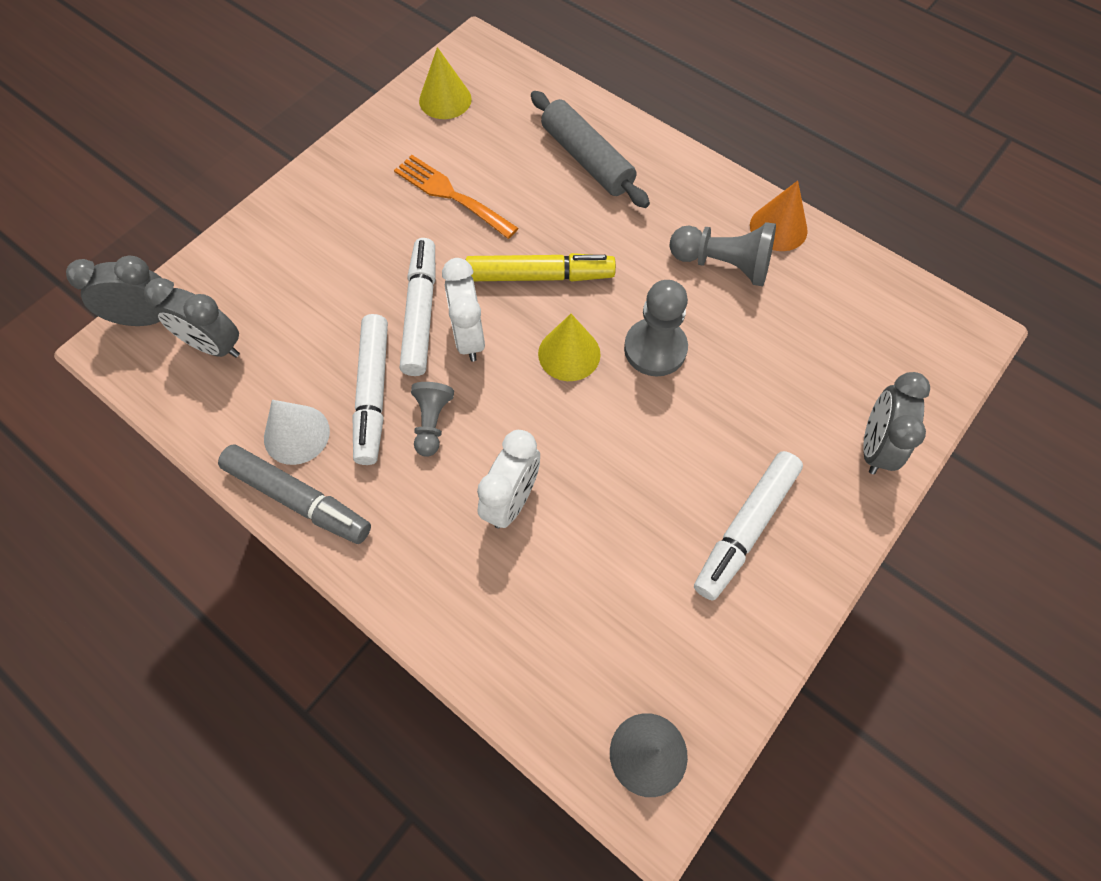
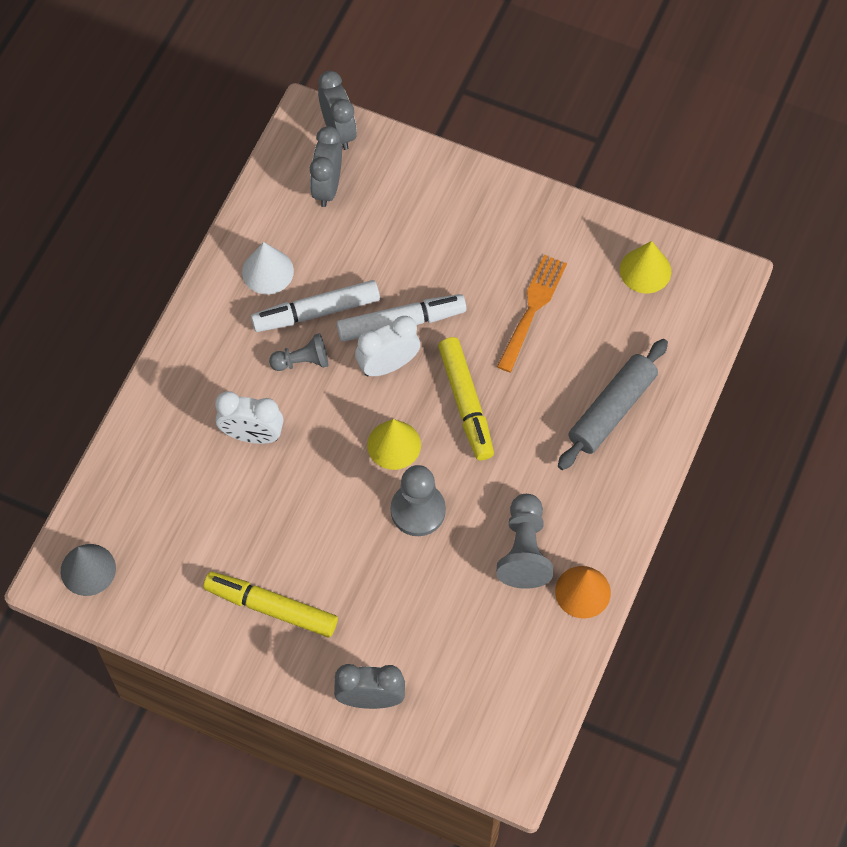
camera: 75 degrees right, 0 degrees up
(298, 499) = (216, 291): grey marker -> none
(745, 528) = (271, 608): white marker -> yellow marker

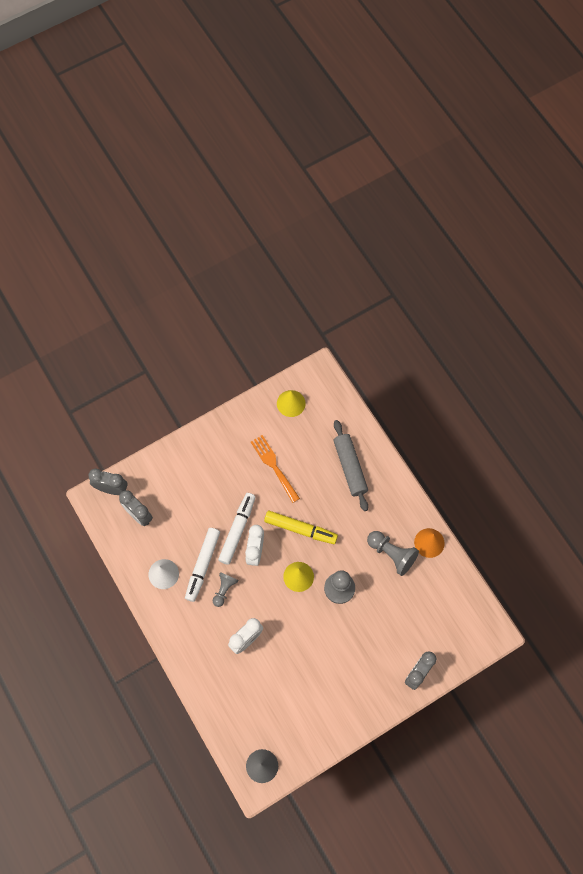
camera: 55 degrees left, 5 degrees up
(271, 608) = (342, 689): yellow marker -> none

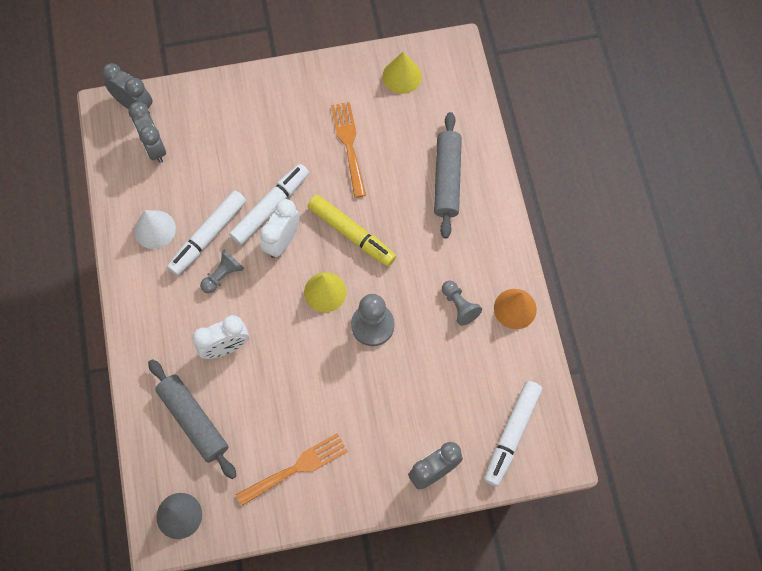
camera: 20 degrees right, 0 degrees up
(245, 698) = (193, 421): none -> grey rolling pin
(327, 705) = (296, 468): none -> orange fork
(391, 554) = (459, 306): grey pawn -> grey pawn, size x0.64
(459, 629) = (512, 434): none -> white marker

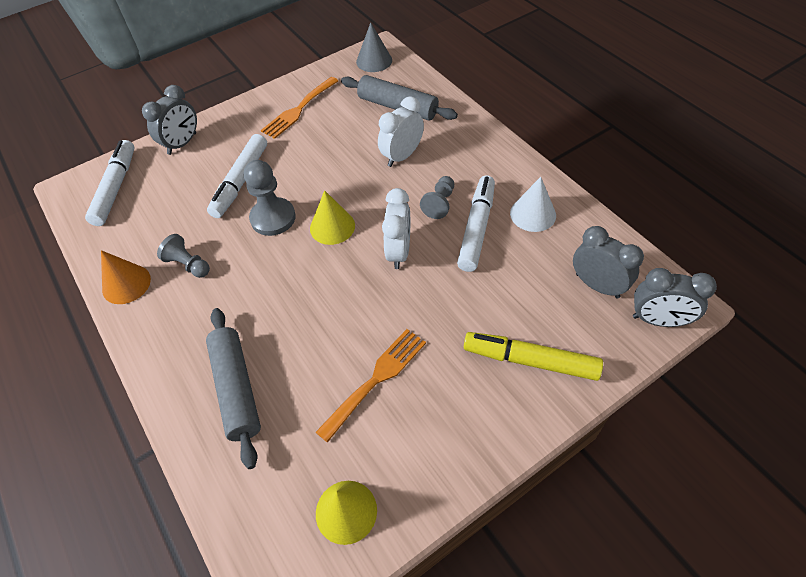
camera: 160 degrees right, 15 degrees down
(270, 207) = (430, 277): white marker -> white marker (240, 181)
(349, 145) = (376, 380): orange fork -> orange fork turned 105 degrees counterclockwise
(351, 234) = (328, 286): yellow marker -> yellow marker (530, 361)

